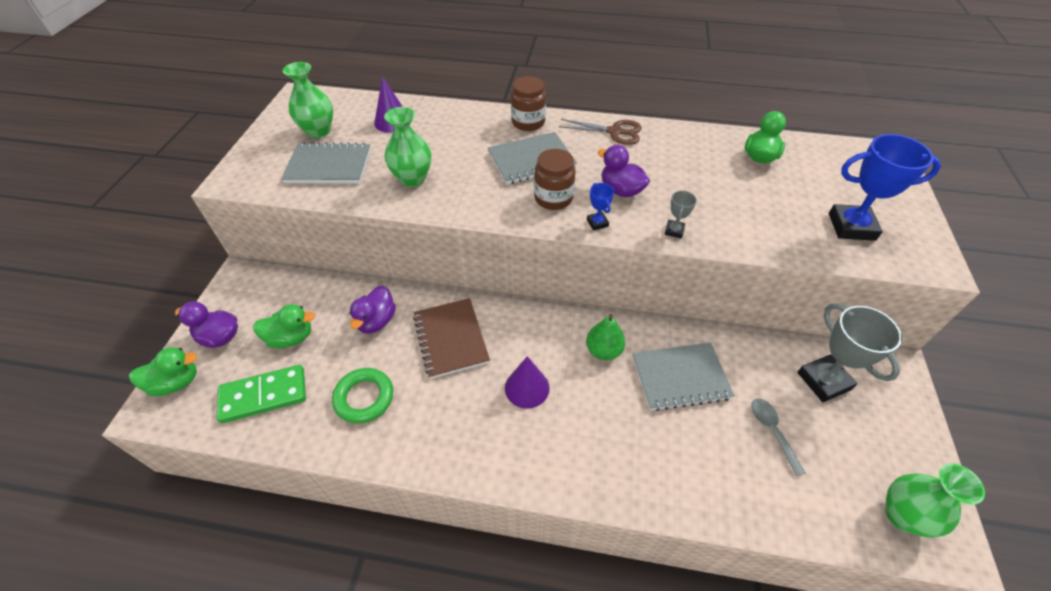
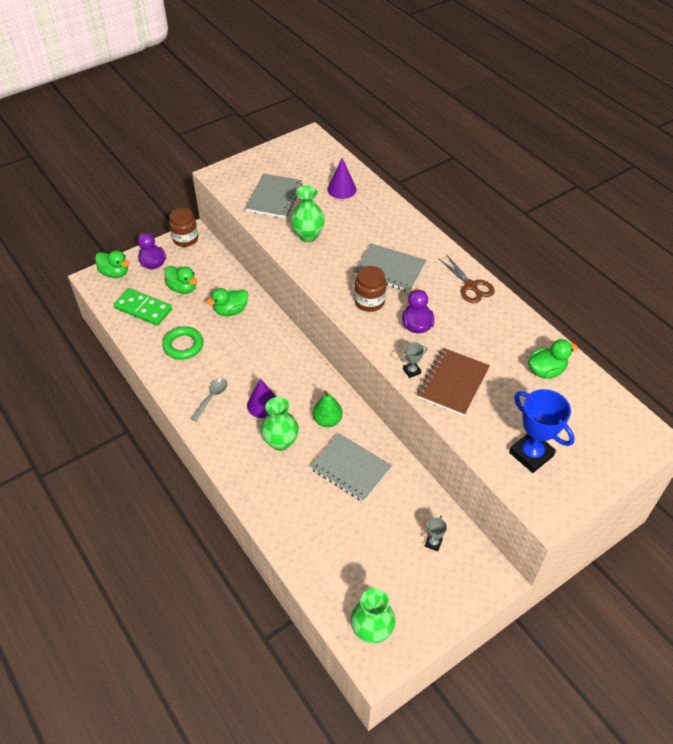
camera: 45 degrees right, 0 degrees up
(318, 131) = (294, 170): green vase -> green vase (280, 442)
(329, 166) = (274, 197): grey notebook -> grey notebook turned 60 degrees clockwise
(376, 321) = (231, 311): purple duck -> green duck
(451, 339) = (256, 349): brown notebook -> brown notebook (453, 383)
(528, 122) = (423, 242): brown jar -> brown jar (185, 239)
(597, 223) = (374, 334): blue trophy -> none
(772, 431) = (362, 536): grey spoon -> grey spoon (211, 398)
(823, 381) = (433, 543): grey trophy -> grey trophy, size x0.46

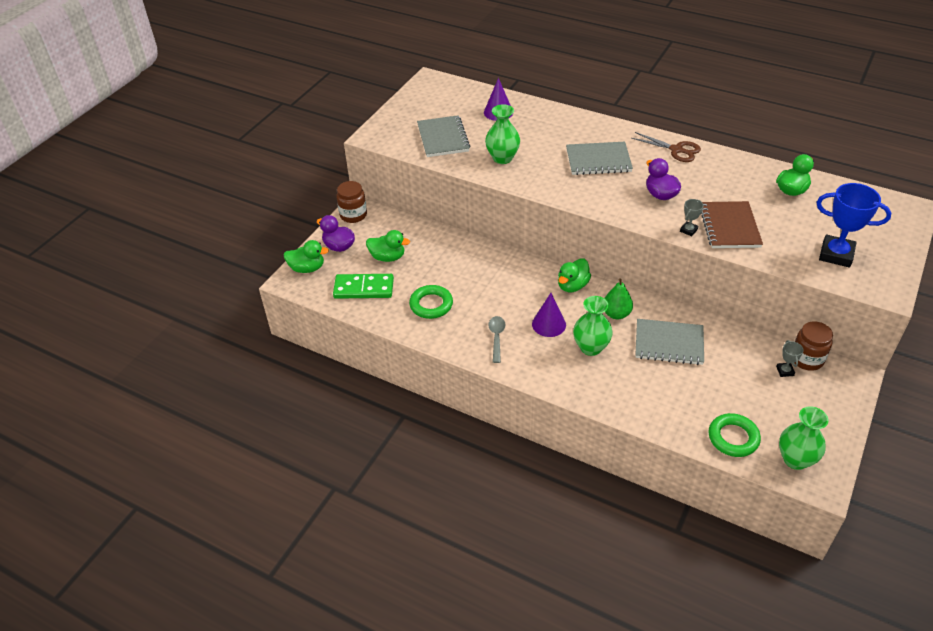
camera: 25 degrees left, 5 degrees down
(231, 311) = (451, 259): green duck -> green duck (572, 286)
(333, 582) = (733, 438): none -> green ring
(369, 302) = (604, 191): brown jar -> brown jar (806, 359)

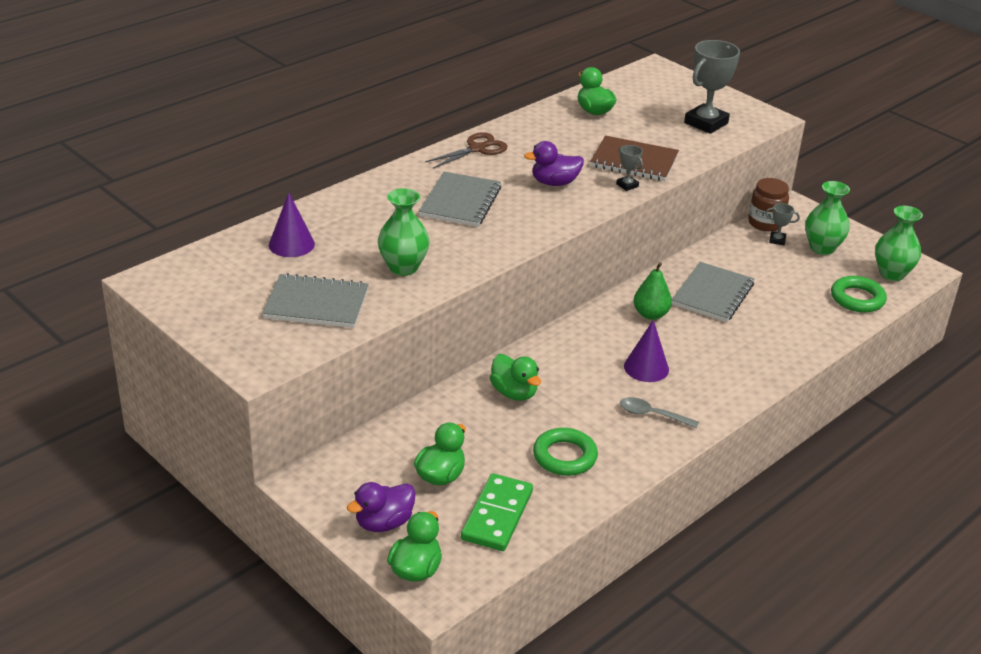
camera: 75 degrees left, 10 degrees down
(353, 215) = (315, 491): brown jar -> none
(572, 286) = (587, 331): green duck -> green duck (514, 393)
(591, 347) = (698, 348): green vase -> green vase (822, 248)
(836, 254) = (706, 123): blue trophy -> grey trophy

